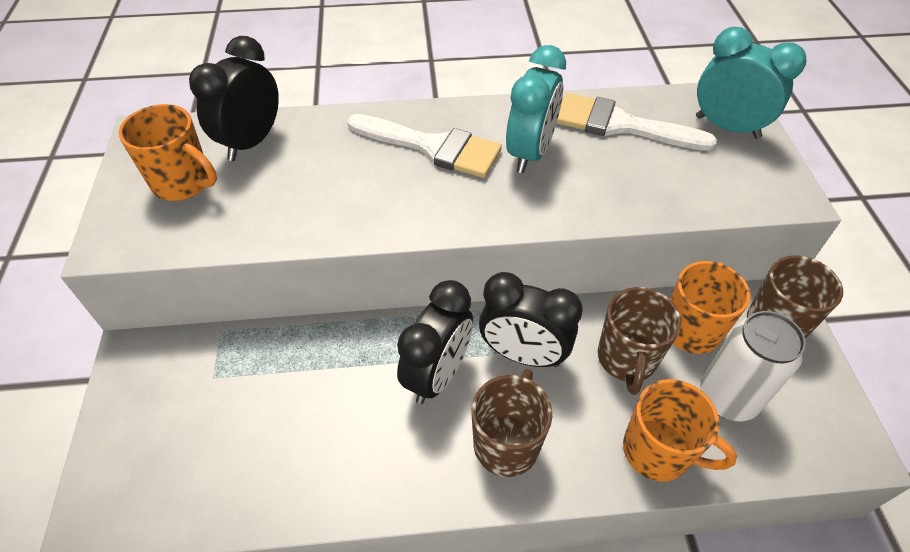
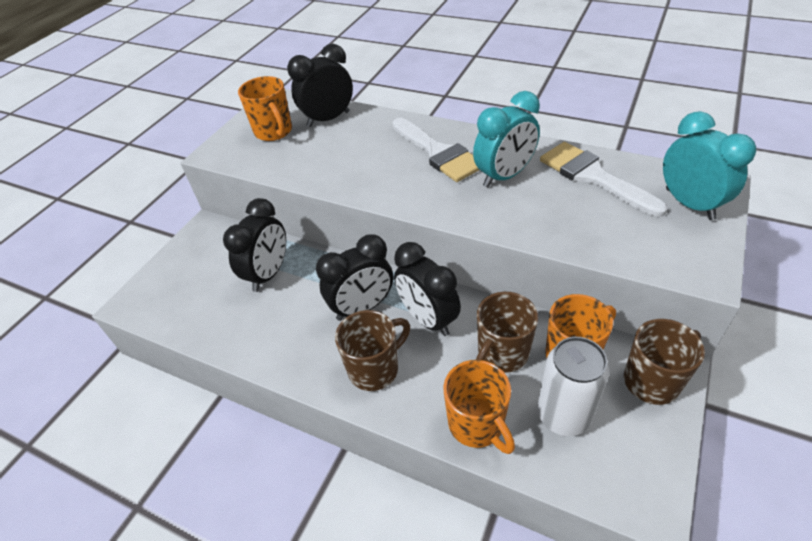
camera: 35 degrees right, 5 degrees down
(281, 383) = (268, 274): none -> black clock

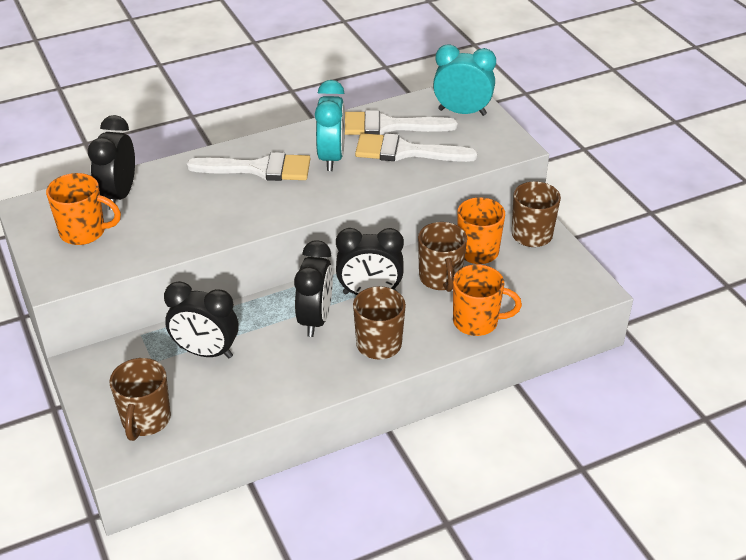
camera: 55 degrees left, 5 degrees down
(175, 293) = (145, 420): none -> brown mug
(268, 274) = (206, 352): black clock -> black clock turned 135 degrees clockwise
(563, 415) = (512, 283): white can -> none
(577, 209) = (406, 151): none -> white brush

